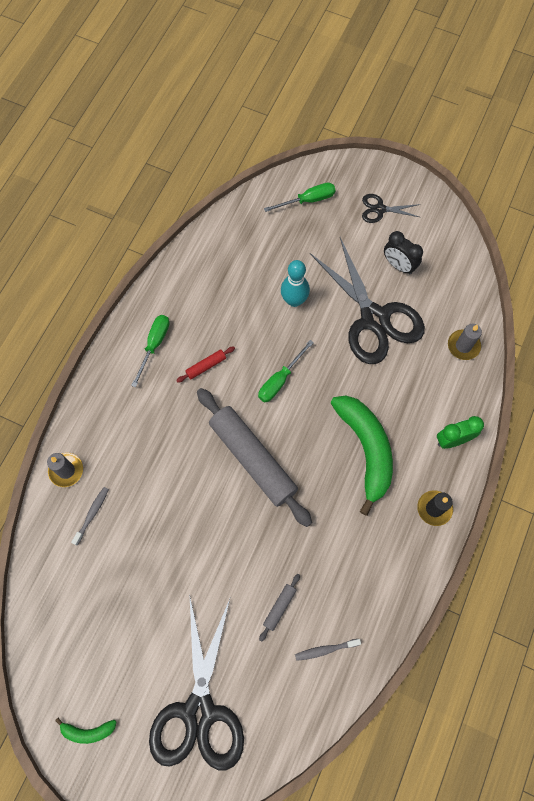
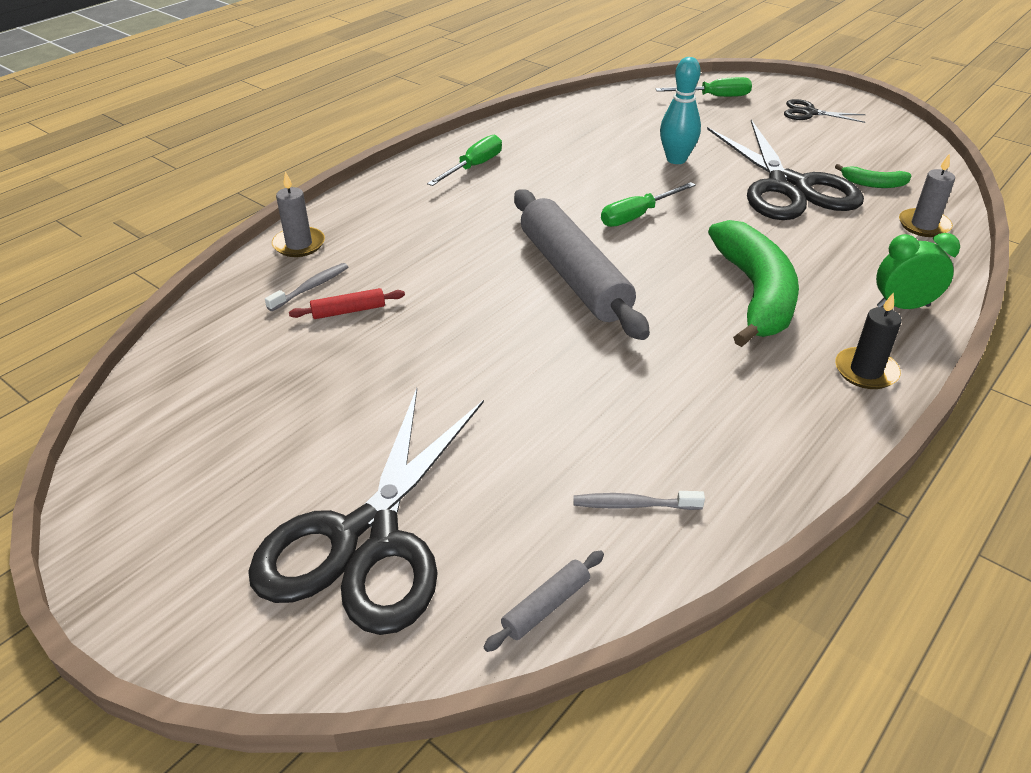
camera: 15 degrees right, 30 degrees down
(88, 731) = (156, 523): green banana -> green banana (873, 184)
(206, 366) = (536, 191): red rolling pin -> red rolling pin (348, 311)
(279, 607) = (564, 435): grey rolling pin -> grey rolling pin (546, 606)
(398, 265) = (830, 153): black clock -> none

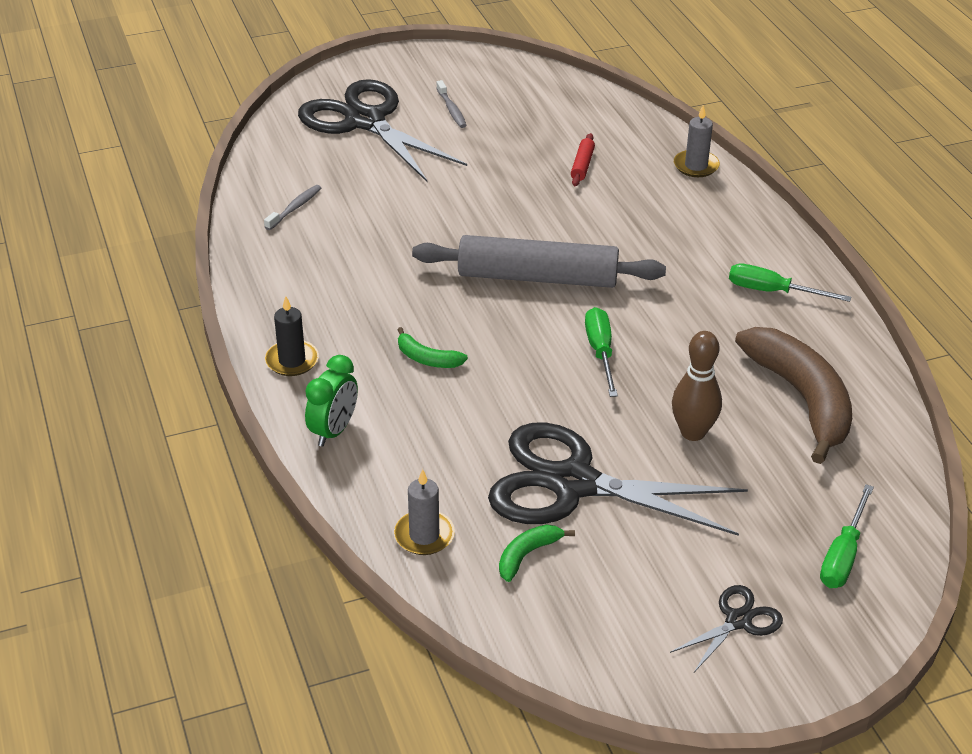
camera: 120 degrees right, 0 degrees up
(311, 287) = (627, 157): grey toothbrush -> grey toothbrush (451, 110)
(474, 167) = (772, 291): green screwdriver -> green screwdriver turned 135 degrees clockwise
(546, 606) = (266, 157): grey rolling pin -> none
(590, 133) = (801, 399): none -> brown banana
(676, 159) = (693, 432): turquoise bowling pin -> brown bowling pin
(755, 294) = (427, 358): green banana -> green banana, size x0.44

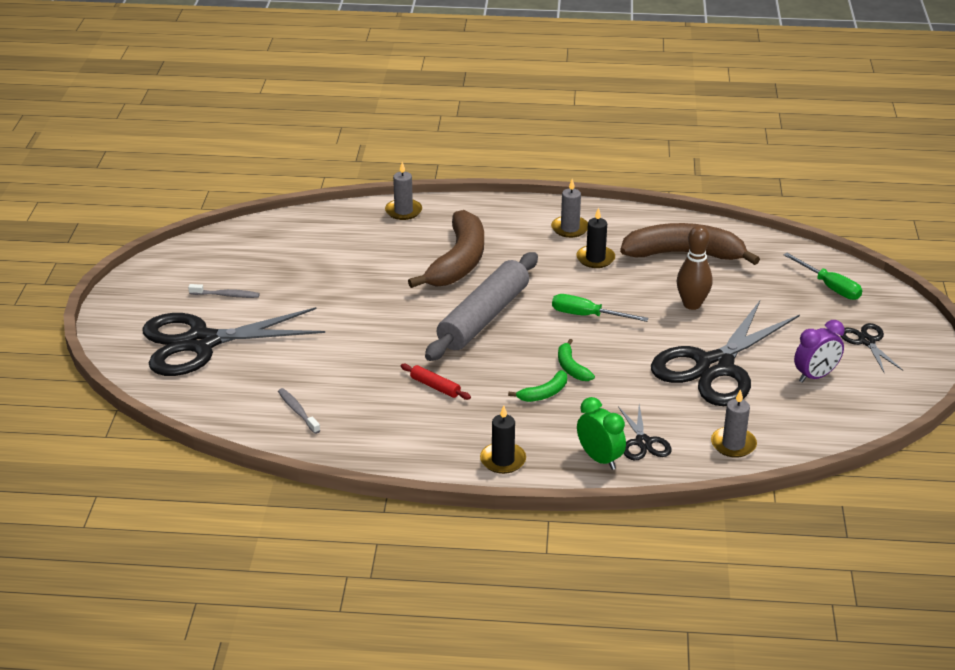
camera: 65 degrees left, 5 degrees down
(383, 458) = (643, 442): none -> black scissors
(527, 555) = (773, 405): green banana -> green banana (571, 367)
(582, 165) = (360, 258): red rolling pin -> red rolling pin (435, 387)
(618, 583) = (815, 376): none -> purple clock
(630, 230) = (458, 261): none -> brown banana
(725, 328) = (595, 258): none -> black candle
(772, 291) = (570, 228): green screwdriver -> grey candle

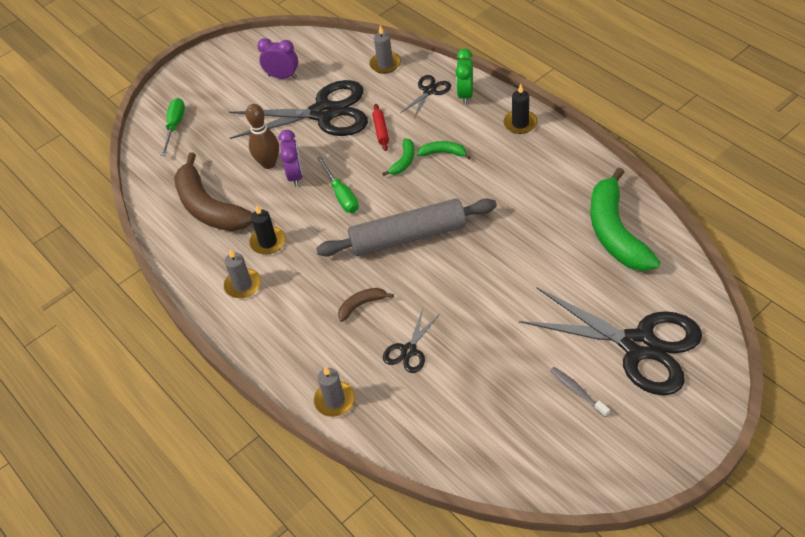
camera: 130 degrees left, 15 degrees up
(297, 411) = (615, 232): grey toothbrush -> green banana
(435, 387) = (504, 198): red rolling pin -> red rolling pin (381, 130)
(458, 261) = (361, 305): brown banana -> brown banana, size x0.44
(652, 308) = (295, 176): none -> purple clock
(867, 341) = (221, 80): black scissors -> black scissors (409, 350)

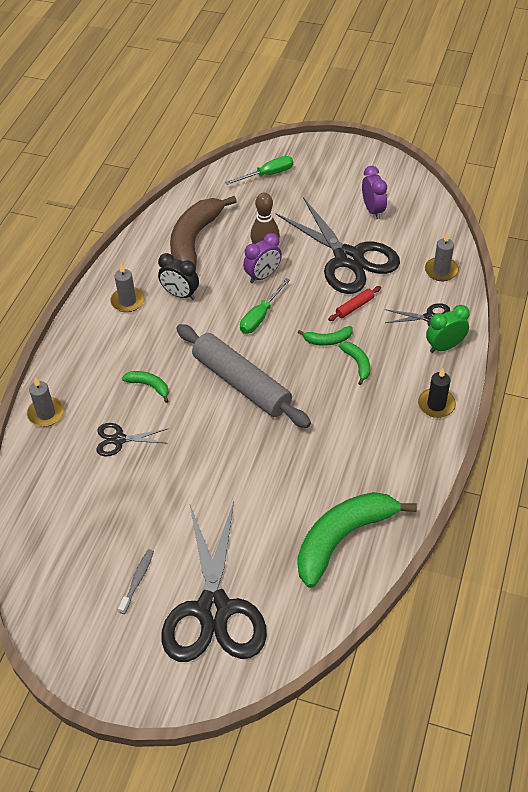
camera: 55 degrees right, 0 degrees up
(268, 242) = (180, 294): black candle -> black clock
(361, 305) = (149, 386): brown banana -> green banana

